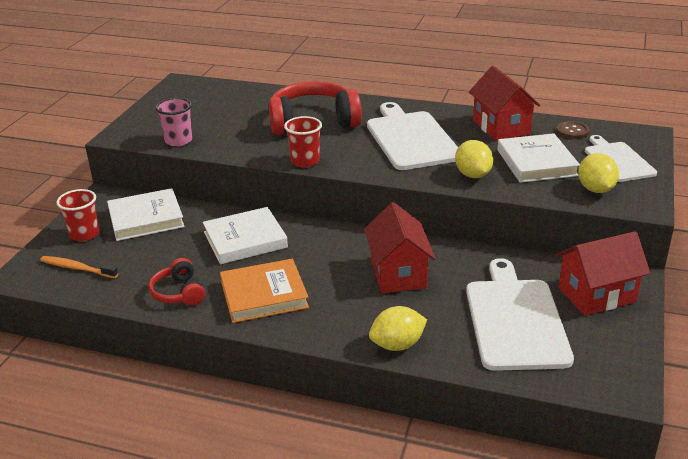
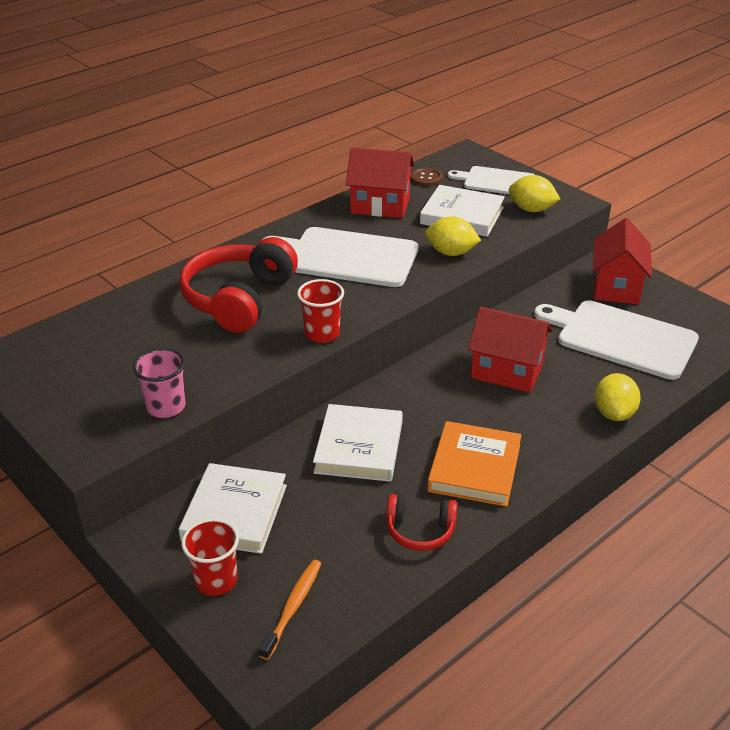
camera: 60 degrees left, 5 degrees up
(77, 268) = (293, 607): orange toothbrush -> orange toothbrush turned 150 degrees clockwise

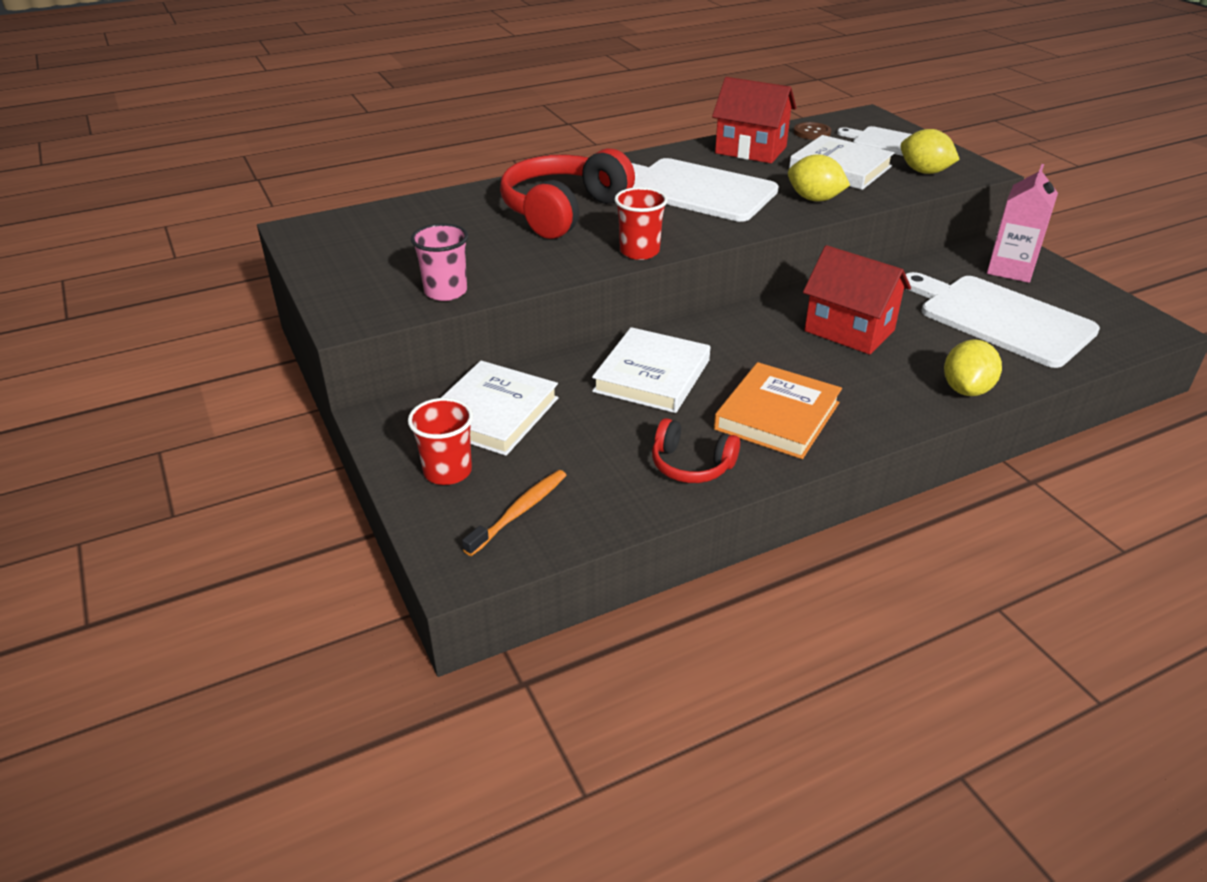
camera: 15 degrees right, 0 degrees up
(616, 287) = (1010, 269): red house -> pink carton

